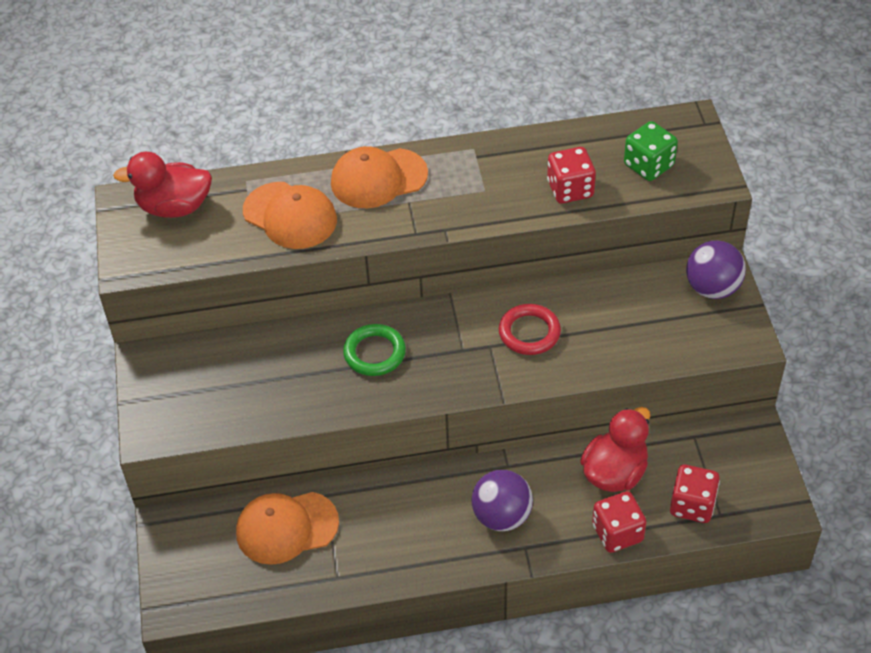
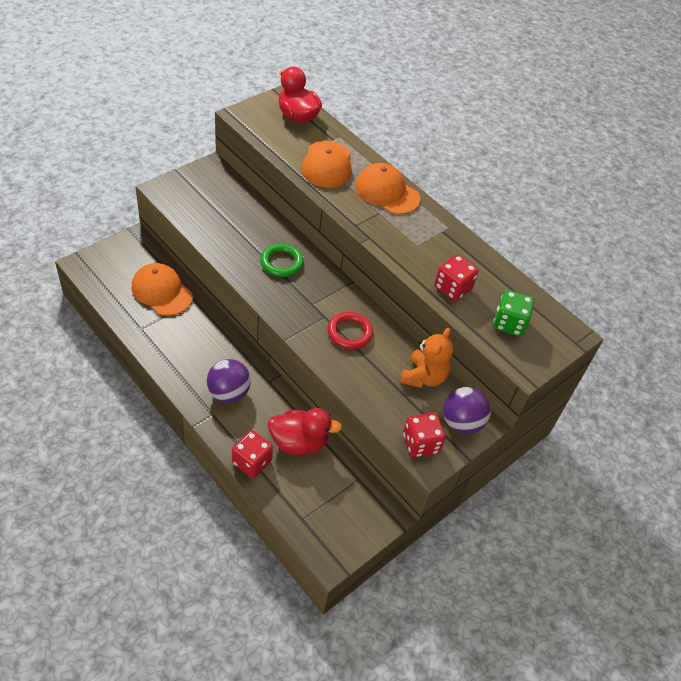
camera: 50 degrees right, 0 degrees up
(632, 292) = (423, 377): none -> orange teddy bear
(692, 505) = (300, 498): red dice -> red dice (420, 443)

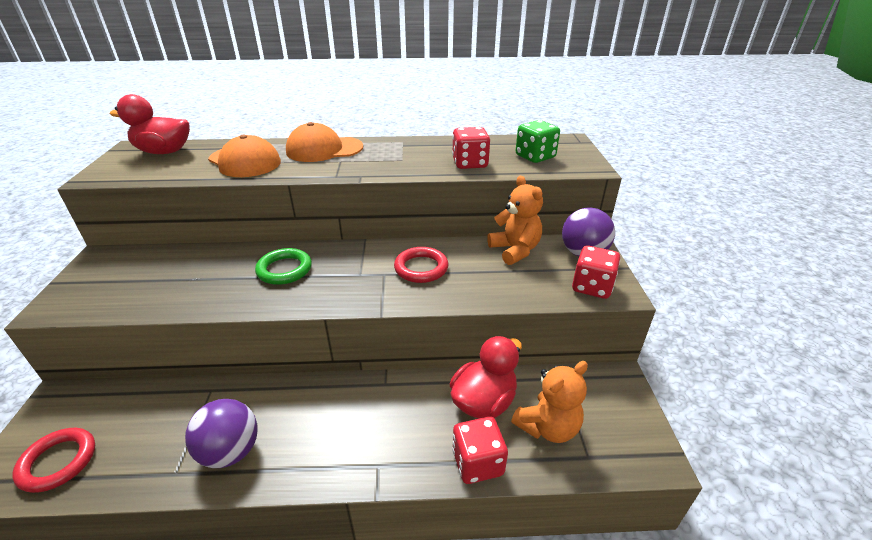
camera: 45 degrees left, 15 degrees down
(109, 277) = (58, 462): none -> red ring
(161, 291) = (158, 415): orange cap -> none
(229, 393) = (365, 430): purple ball -> purple ball (231, 451)
(307, 487) = (547, 427): none -> orange teddy bear

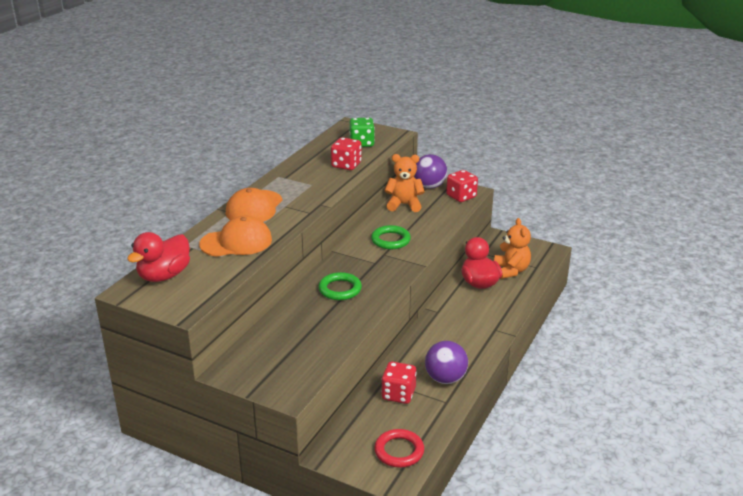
camera: 60 degrees left, 5 degrees down
(421, 268) = (390, 240): red ring -> green ring
(477, 462) = (516, 299): red dice -> red dice (398, 394)

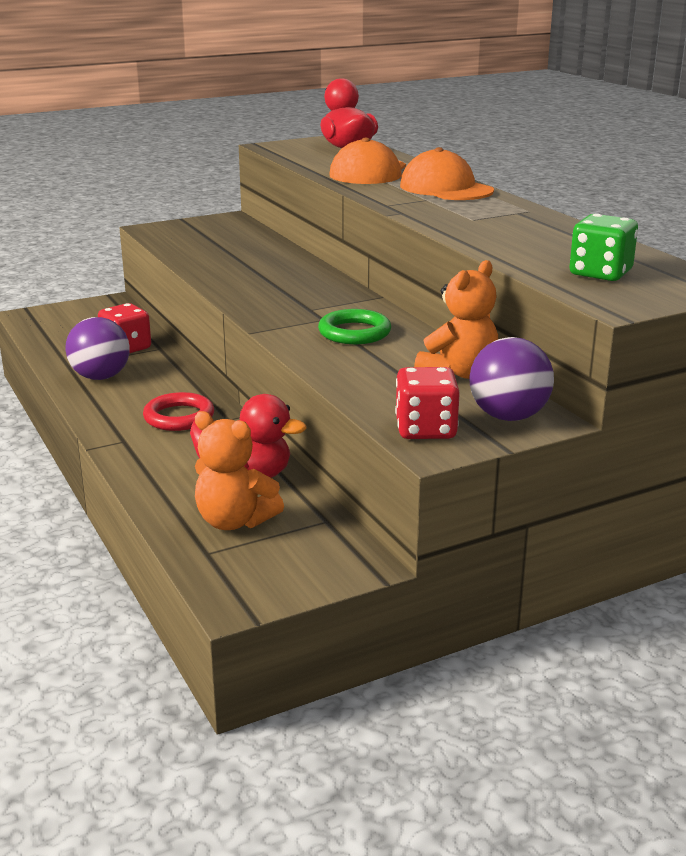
camera: 125 degrees right, 5 degrees down
(340, 289) = (282, 279): green ring -> none
(346, 165) = (515, 247): red dice -> none
(399, 451) = (56, 325): red ring -> red ring (179, 417)

